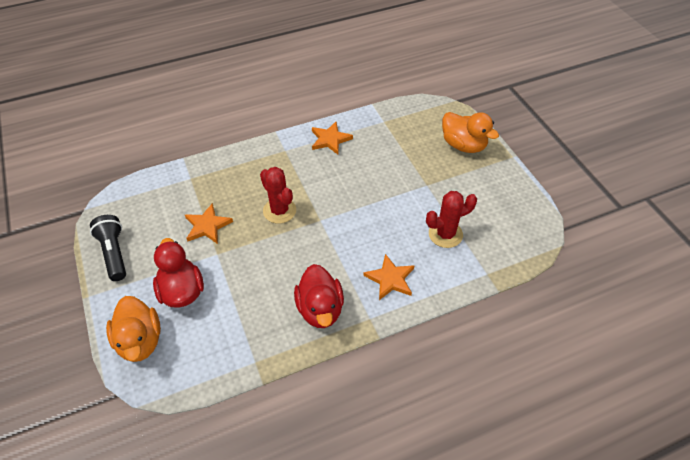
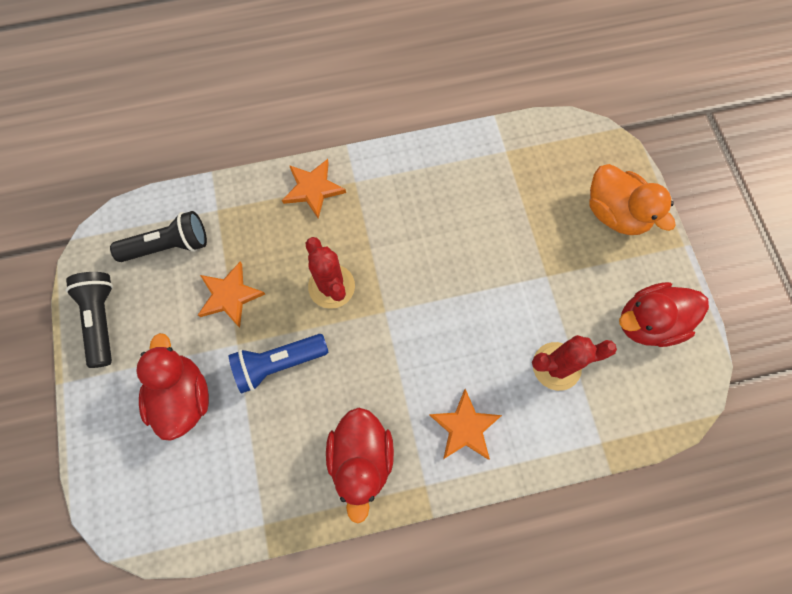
camera: 10 degrees right, 20 degrees up
(140, 341) = (121, 465): orange duck -> none
(158, 203) = (168, 246): none -> black flashlight
(249, 261) = (278, 363): none -> blue flashlight
(330, 139) = (422, 172): orange star -> orange star (313, 189)
(500, 201) = (648, 322): none -> red duck

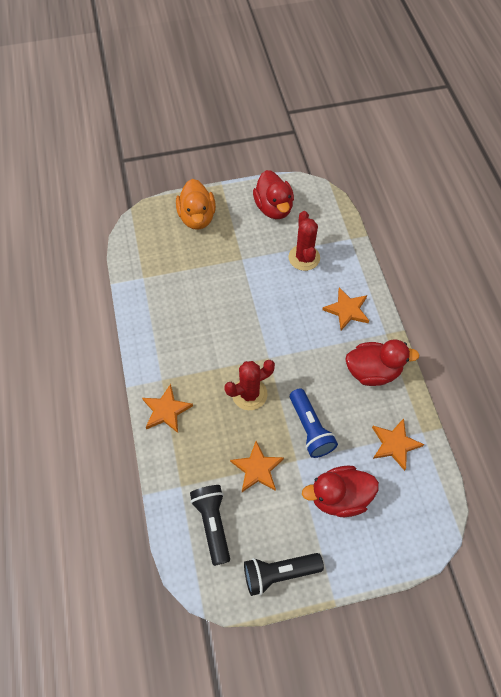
camera: 90 degrees left, 10 degrees down
(248, 480) = (394, 444): none -> orange star
(615, 213) = (197, 217): orange duck -> orange duck turned 120 degrees clockwise

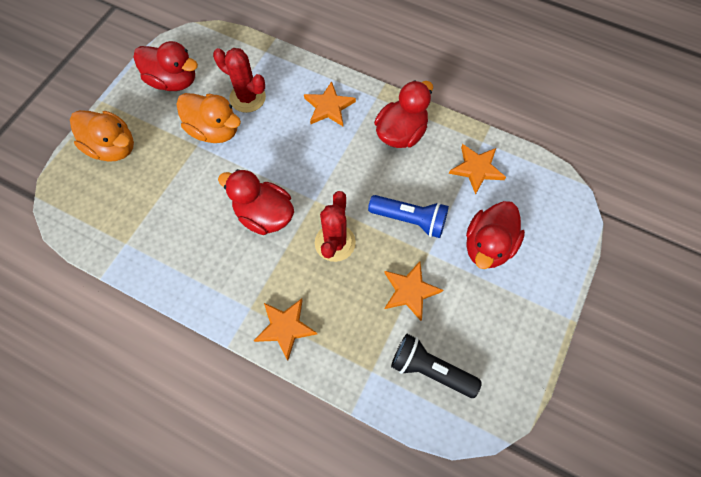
camera: 50 degrees left, 5 degrees up
(230, 336) = (264, 215): none -> red duck
(262, 259) = (214, 130): none -> orange duck
(279, 573) = (517, 346): black flashlight -> none

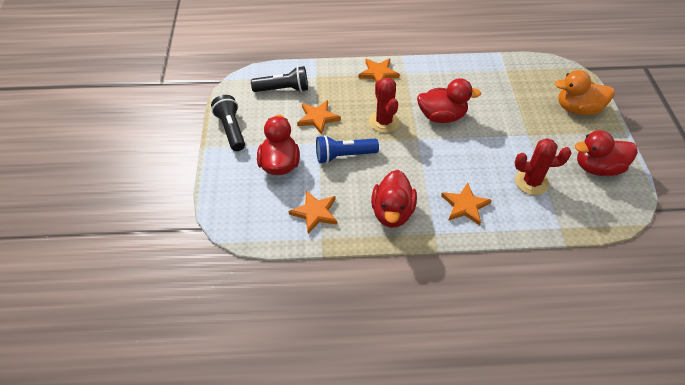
camera: 150 degrees right, 15 degrees down
(214, 130) = (528, 149): orange duck -> none
(528, 330) = (231, 130): none -> black flashlight

